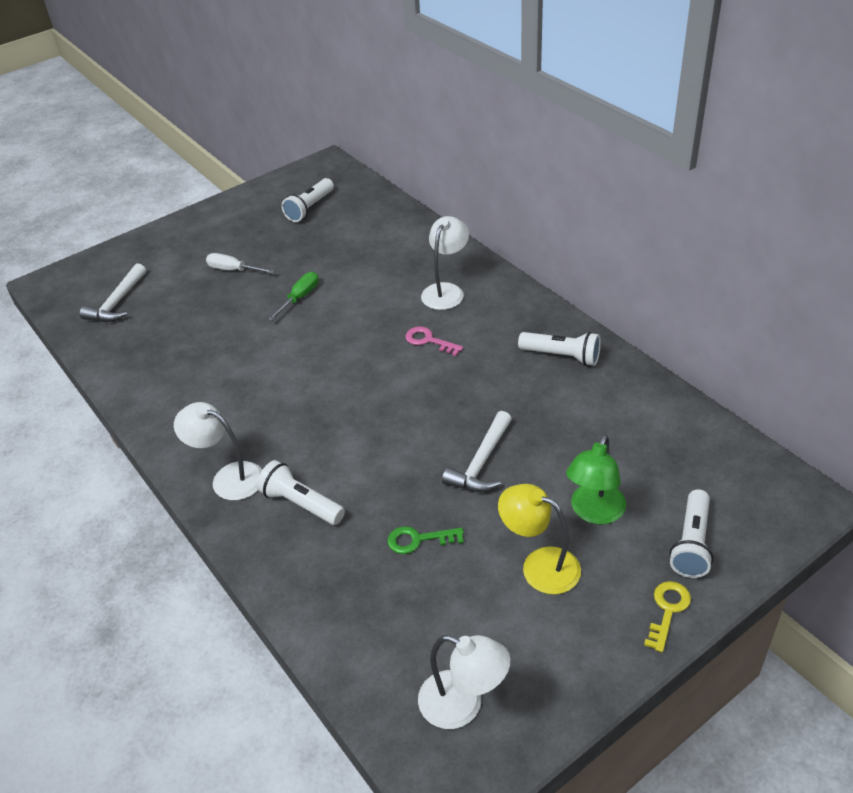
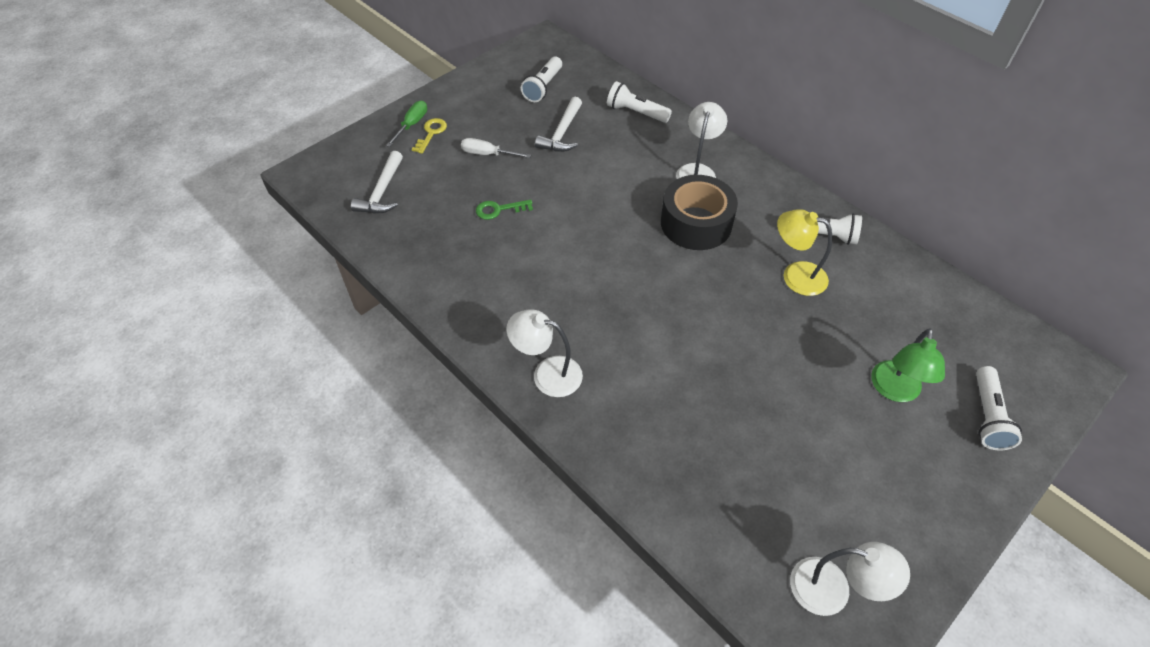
camera: 10 degrees left, 10 degrees up
(300, 298) = (561, 182): green screwdriver -> green screwdriver (412, 125)
(301, 504) = (625, 397): white flashlight -> white flashlight (636, 112)
(418, 540) = (745, 427): green key -> green key (499, 210)
(428, 341) = (696, 223): pink key -> black tape
(481, 463) = (780, 346): white hammer -> white hammer (562, 133)
(539, 565) = (861, 446): yellow lamp -> yellow lamp (795, 275)
(667, 610) = (985, 483): yellow key -> yellow key (431, 133)

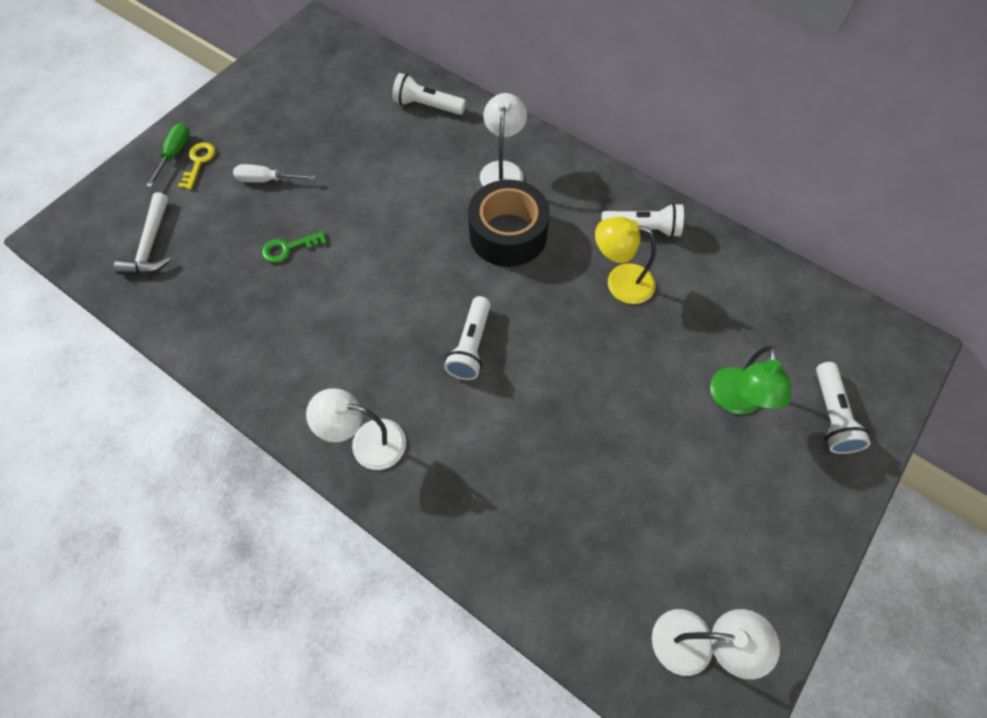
camera: 10 degrees left, 10 degrees up
(543, 87) = (320, 87): white flashlight -> white flashlight (471, 346)
(562, 133) = (348, 142): white hammer -> none

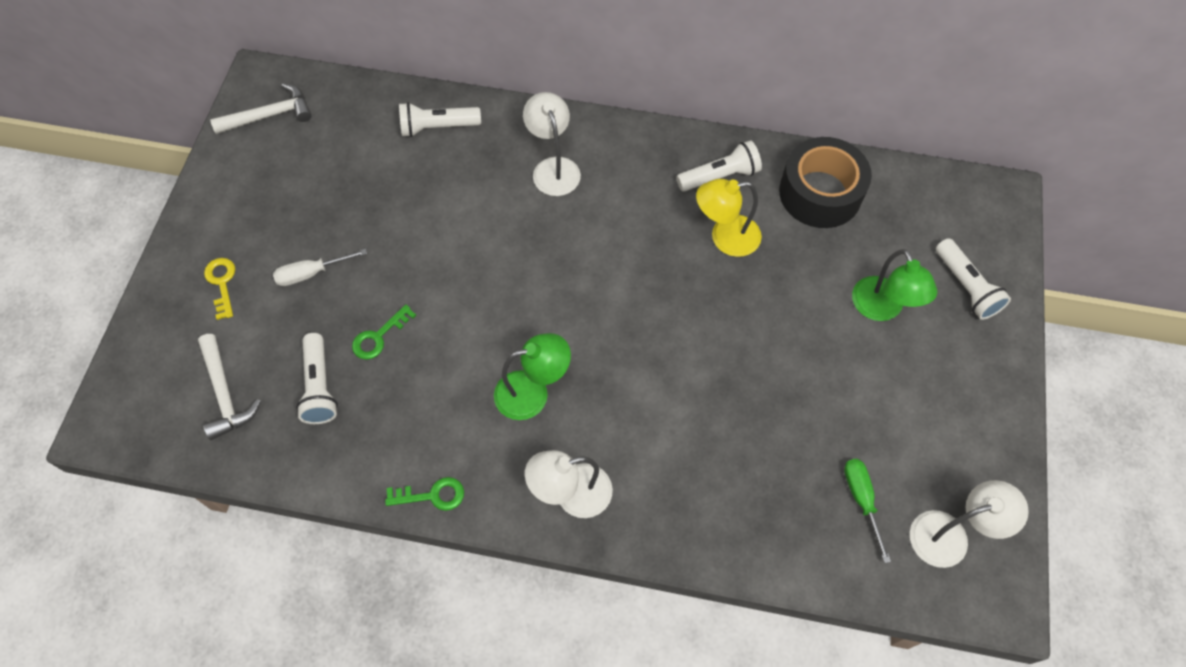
camera: 25 degrees left, 0 degrees up
(175, 154) = (188, 285): green screwdriver -> green screwdriver (861, 500)
(255, 391) = (432, 495): none -> green key
(307, 54) = (270, 115): none -> white hammer
(383, 343) = (532, 392): none -> green lamp
(471, 346) = (619, 359): white flashlight -> white flashlight (320, 386)
(508, 234) = (594, 232): black tape -> black tape (820, 193)

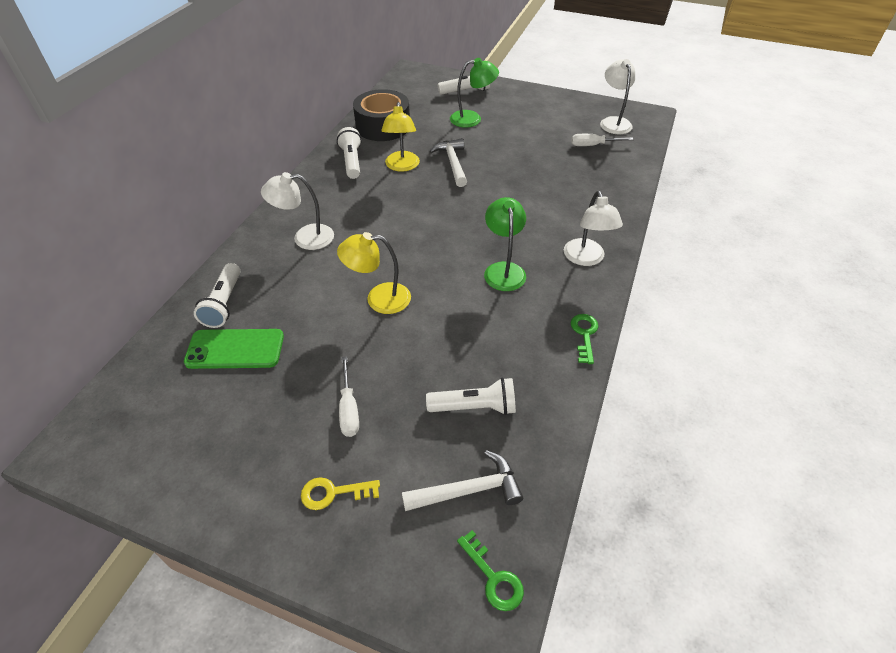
camera: 80 degrees left, 15 degrees down
(270, 115) = (126, 441): white hammer -> white hammer (452, 163)
(377, 157) = (235, 349): none -> green phone
(378, 337) = (433, 360): green key -> green key (493, 577)
(463, 266) = (379, 299): none -> yellow lamp
(861, 500) = (593, 145): green screwdriver -> white screwdriver

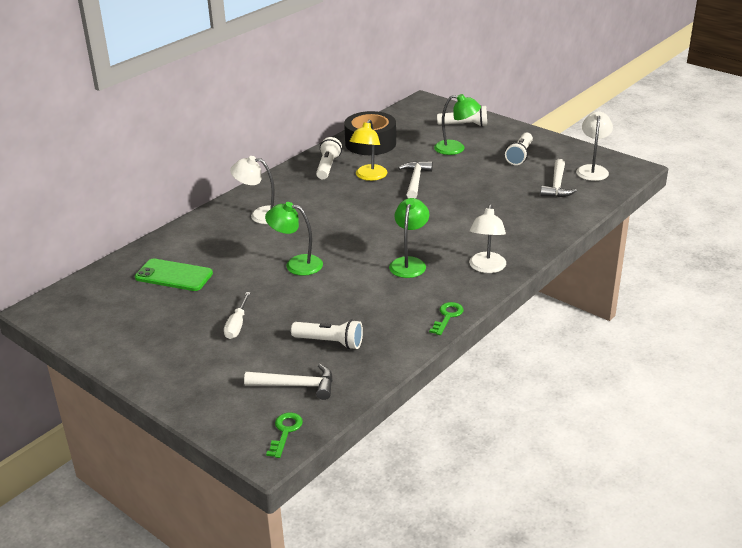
camera: 20 degrees right, 15 degrees down
(224, 303) = (179, 247): white flashlight -> white flashlight (520, 155)
(333, 493) = (202, 367): yellow key -> none
(379, 299) = (296, 264): yellow lamp -> green lamp
(493, 577) = (285, 431): green key -> green key turned 150 degrees counterclockwise
(593, 145) = (557, 186): white screwdriver -> white hammer

